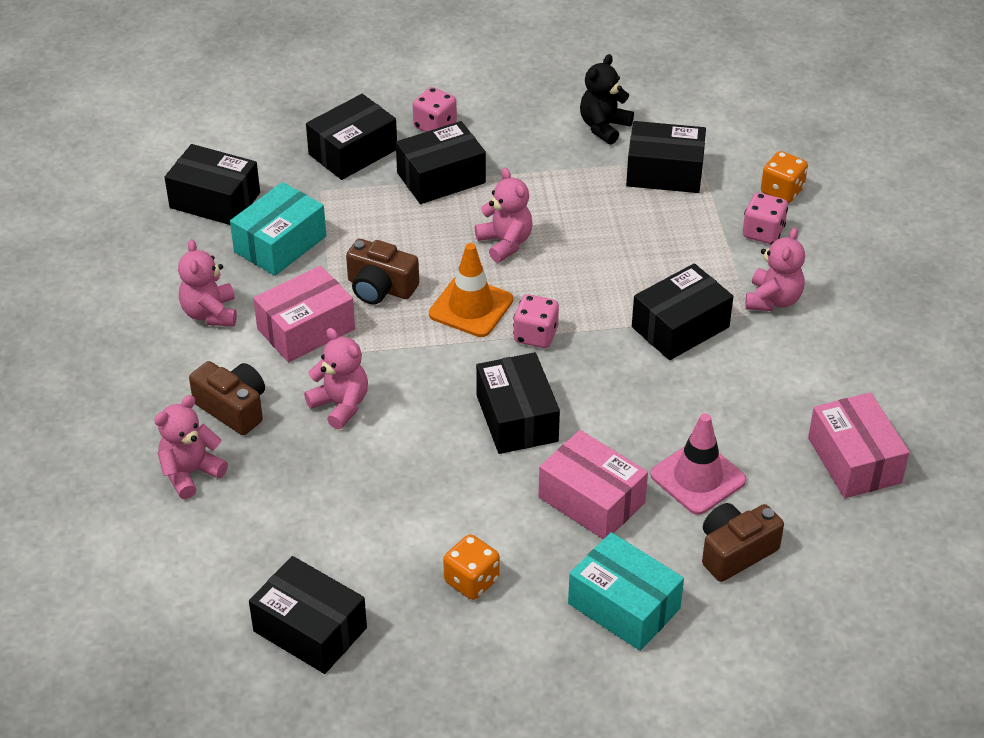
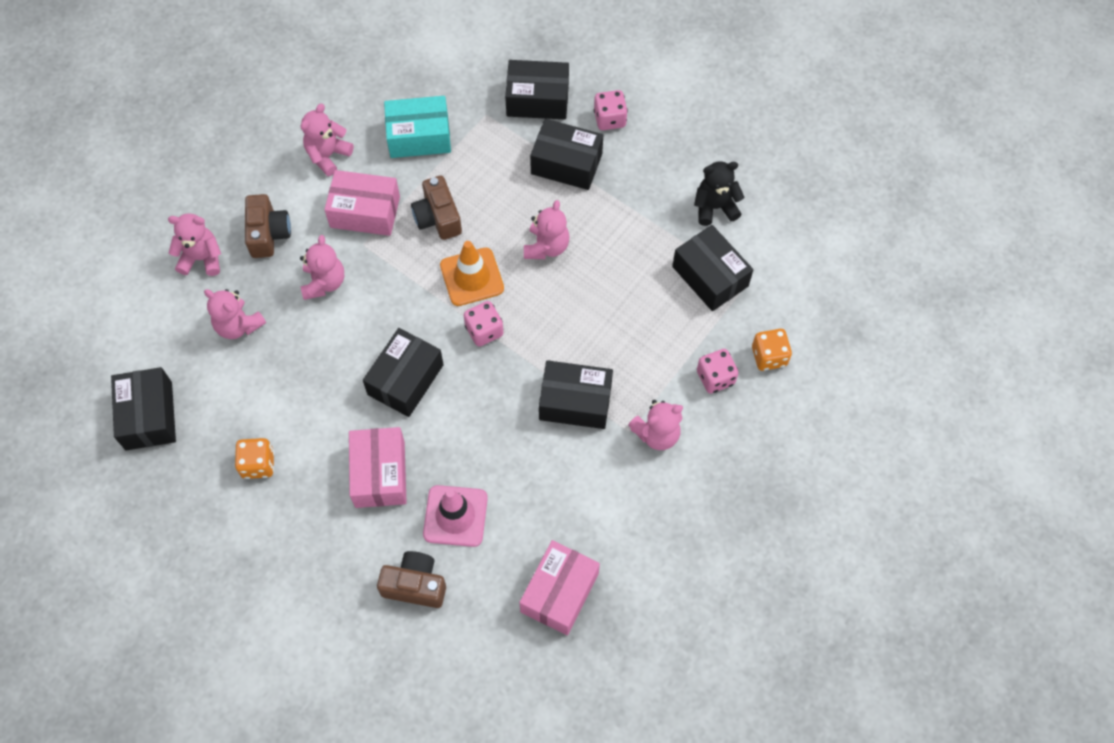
camera: 45 degrees right, 20 degrees up
(215, 200) = (419, 72): black box -> none
(302, 495) = (238, 325): none -> pink teddy bear
(624, 606) = (314, 559): turquoise box -> none

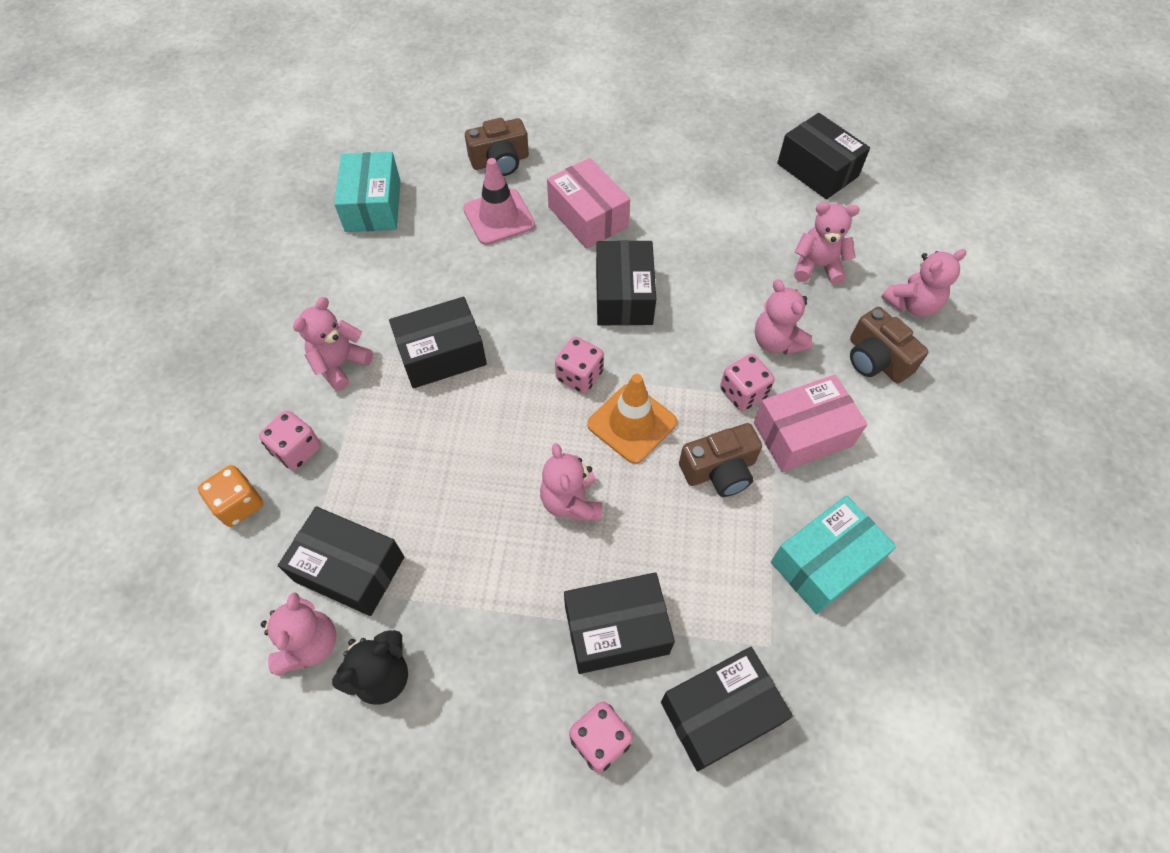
camera: 150 degrees right, 5 degrees down
(258, 464) = (696, 179): orange dice -> none
(328, 155) = (903, 477): pink teddy bear -> pink teddy bear (309, 644)
(380, 258) = (743, 393): none -> pink dice
(438, 217) = (719, 470): brown camera -> brown camera turned 120 degrees clockwise
(559, 592) = (373, 206): pink box -> turquoise box

